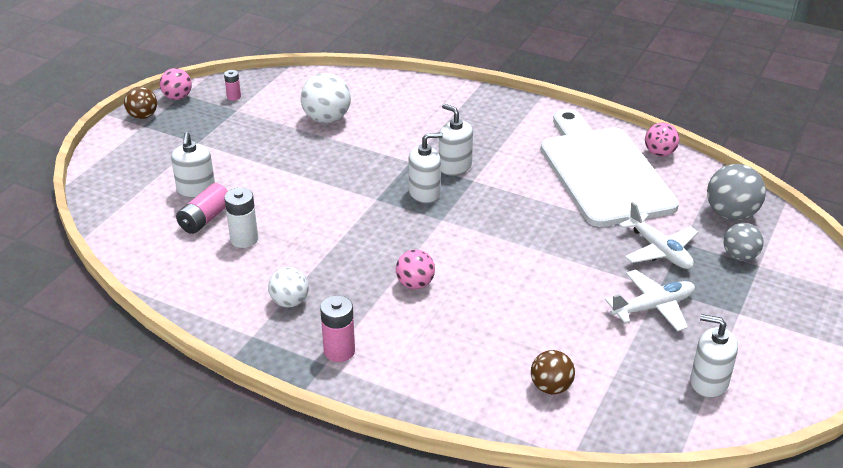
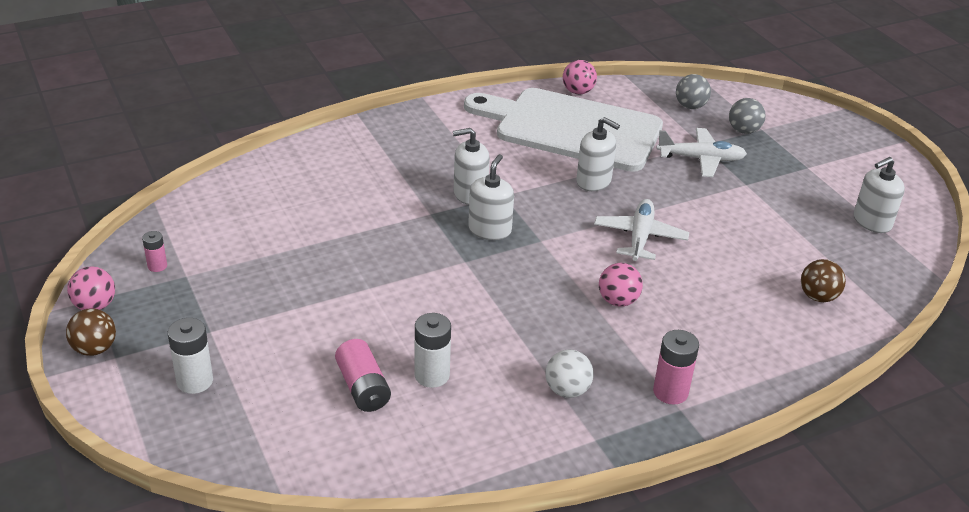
camera: 55 degrees left, 0 degrees up
(150, 159) = (195, 381): none -> white battery
(196, 190) = (301, 371): white soap dispenser -> white soap dispenser (593, 181)
(327, 119) = (290, 226): white ball -> none
(653, 307) = (766, 199): white plane -> white plane (640, 237)
(731, 214) = (690, 106): grey ball -> grey ball, size x0.65

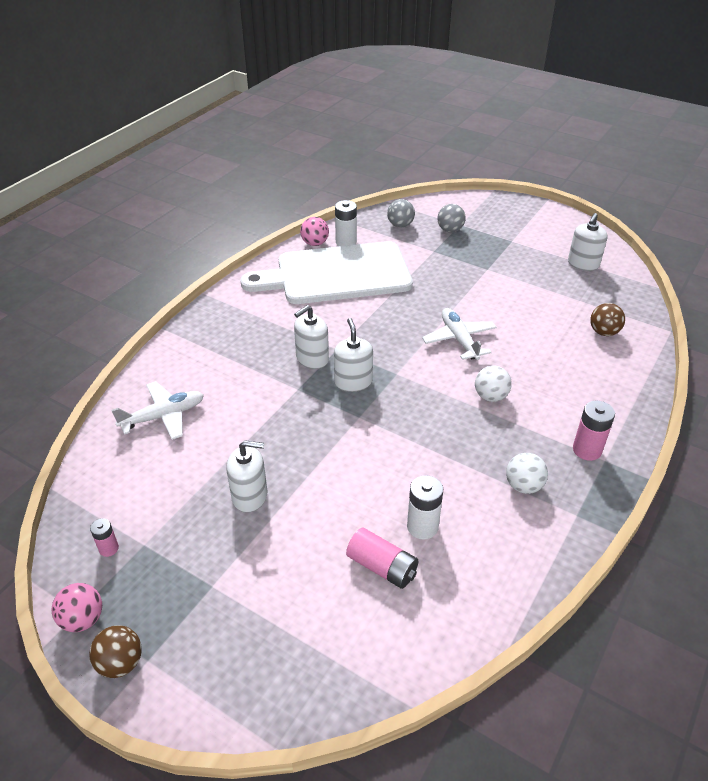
camera: 30 degrees left, 5 degrees up
(195, 381) = (241, 641): white battery -> white battery (346, 242)
(593, 181) = (389, 309): white soap dispenser -> white soap dispenser (250, 496)
(618, 301) = (490, 396): pink ball -> white ball
(701, 159) = (443, 262): white plane -> white plane (164, 416)

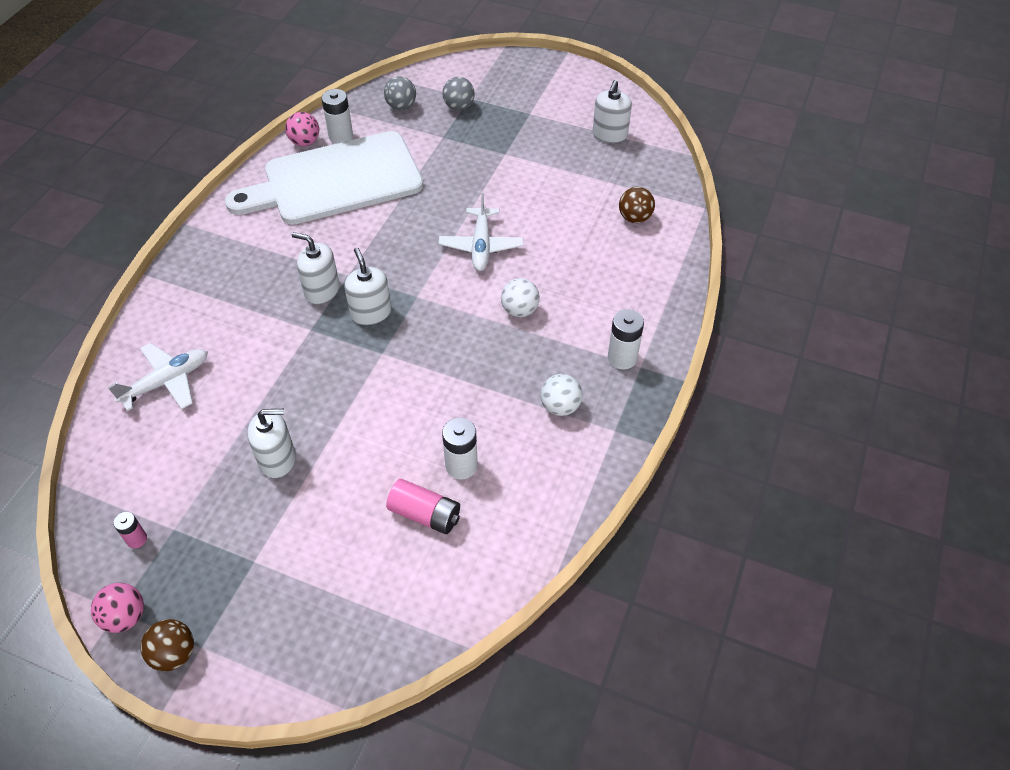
camera: 10 degrees left, 10 degrees up
(312, 358) = (322, 290): white soap dispenser -> white soap dispenser turned 75 degrees clockwise
(459, 339) = (481, 246): white plane -> white plane turned 150 degrees counterclockwise
(587, 450) = (622, 358): pink battery -> white battery

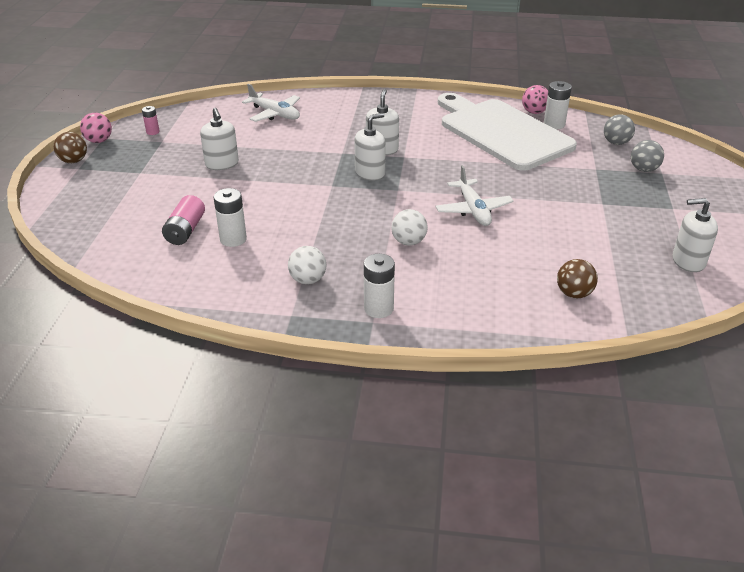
camera: 75 degrees right, 15 degrees down
(481, 246) = (473, 210): white plane -> white plane turned 90 degrees counterclockwise

